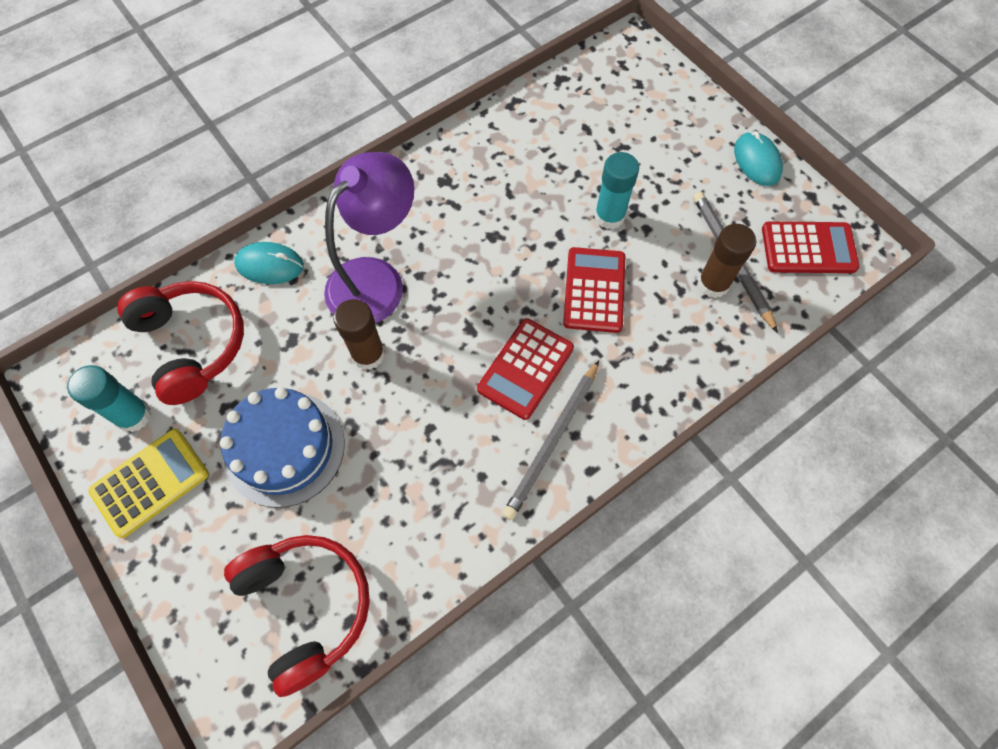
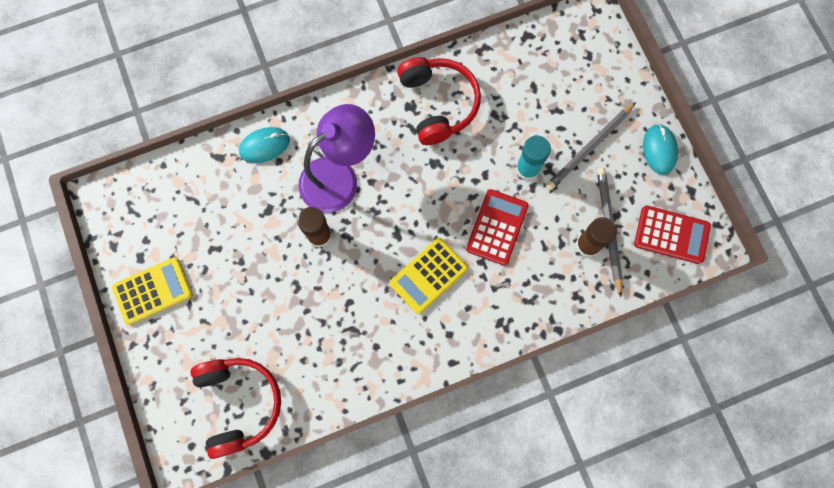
camera: 15 degrees right, 10 degrees up
(133, 415) = (149, 239): turquoise glue stick -> none
(192, 344) = (198, 195): red headphones -> red headphones (438, 104)
(270, 265) = (264, 145): turquoise mouse -> turquoise mouse turned 45 degrees counterclockwise
(284, 448) = (247, 290): blue cake -> none
(525, 369) = (428, 276): red calculator -> yellow calculator
(552, 441) = (432, 335): grey pencil -> grey pencil (589, 148)

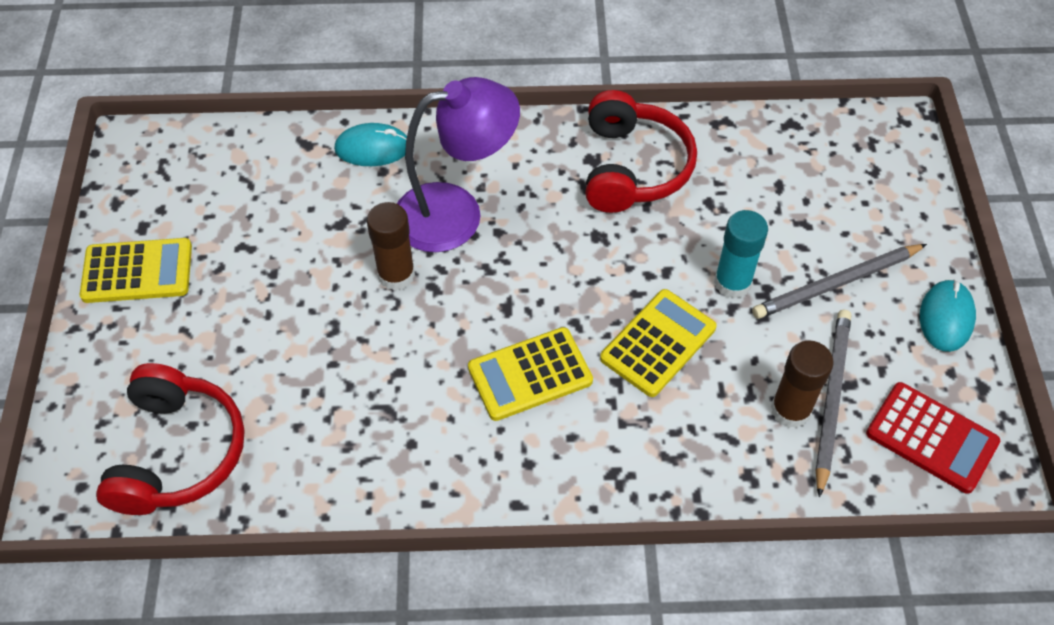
camera: 20 degrees right, 20 degrees down
(497, 227) = (658, 343): red calculator -> yellow calculator

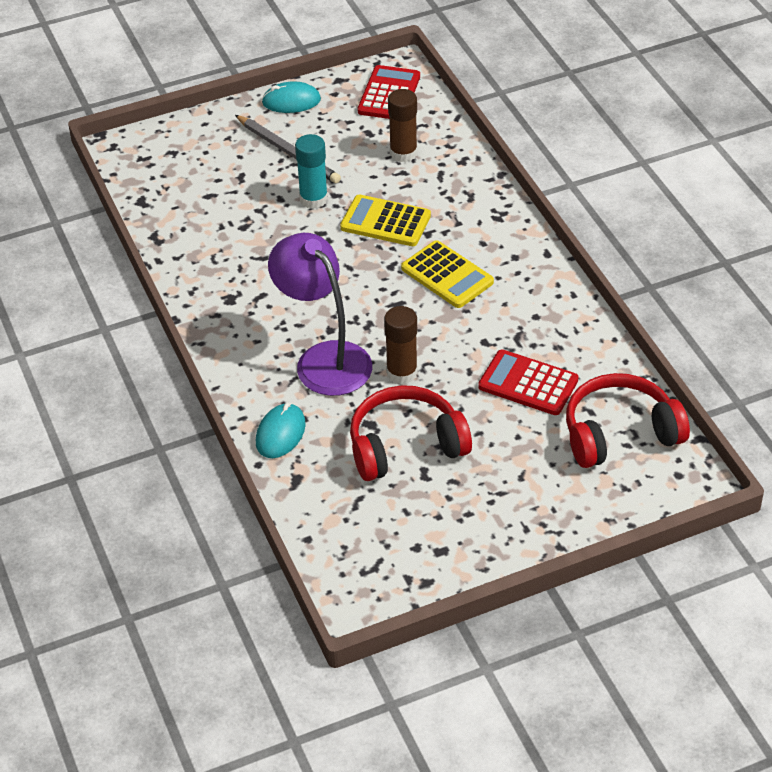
camera: 110 degrees left, 10 degrees down
(137, 271) = (486, 531): yellow calculator -> none
(308, 390) = (528, 383): none -> red calculator
(372, 148) = (280, 433): turquoise mouse -> turquoise mouse turned 45 degrees clockwise
(632, 167) = (228, 274): red headphones -> red headphones (405, 446)
(831, 399) = (384, 138): grey pencil -> none

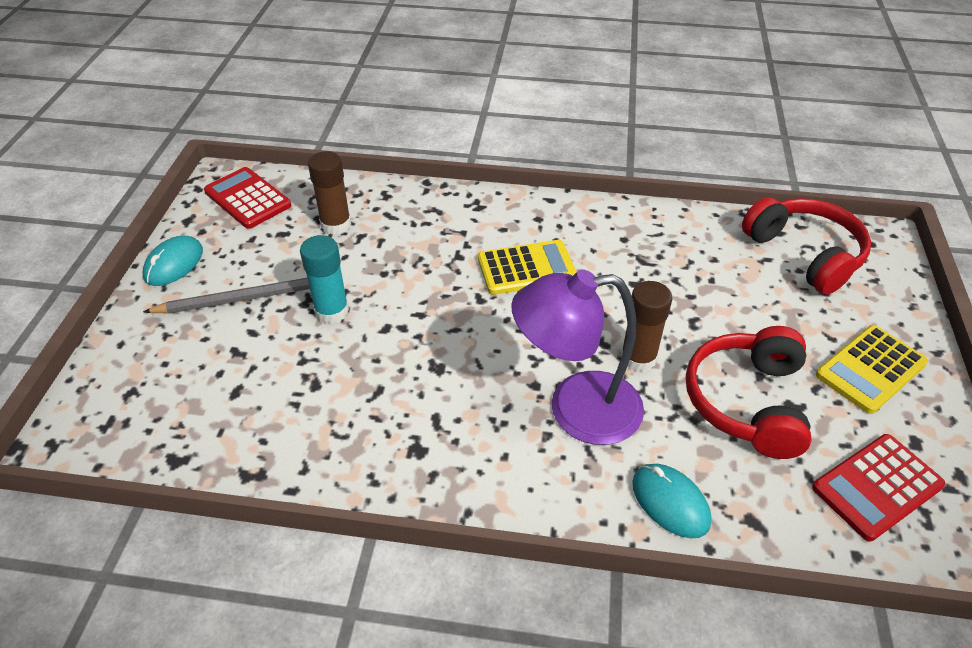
camera: 60 degrees left, 0 degrees up
(385, 222) = (416, 276): yellow calculator -> yellow calculator (870, 369)
(528, 383) = (709, 280): red calculator -> red calculator (877, 487)
(619, 433) = (804, 254): red headphones -> red headphones turned 135 degrees clockwise

